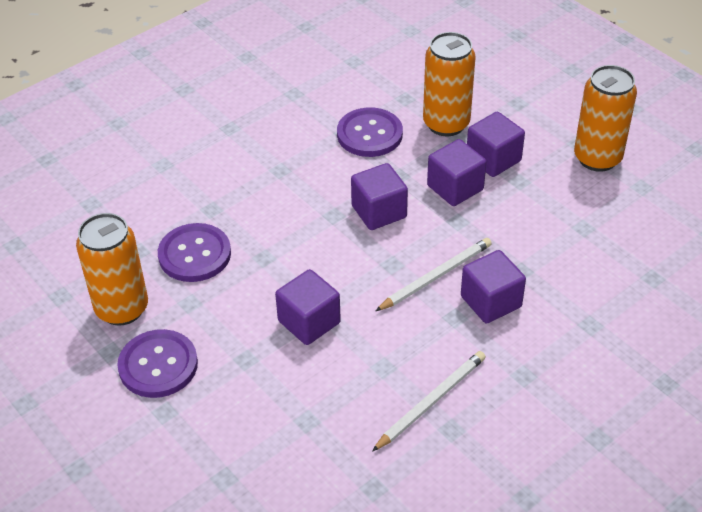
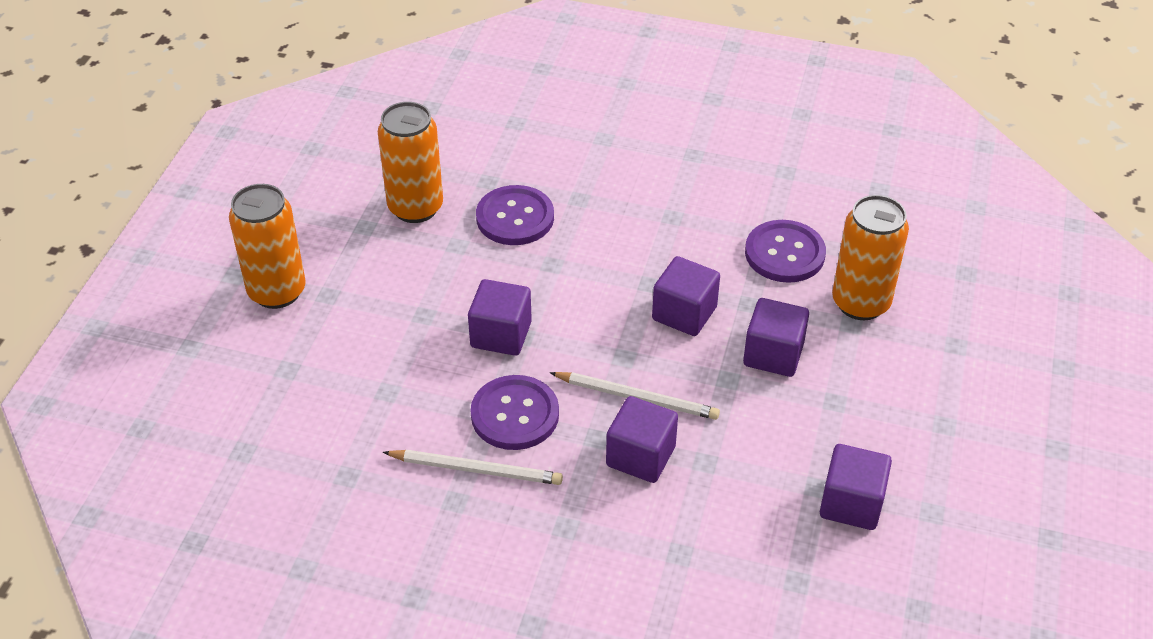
camera: 55 degrees right, 0 degrees up
(158, 365) = (373, 263): purple button -> purple button (515, 415)
(493, 159) = (845, 365): purple cube -> purple cube (851, 503)
(597, 158) = (938, 452): orange can -> orange can (277, 291)

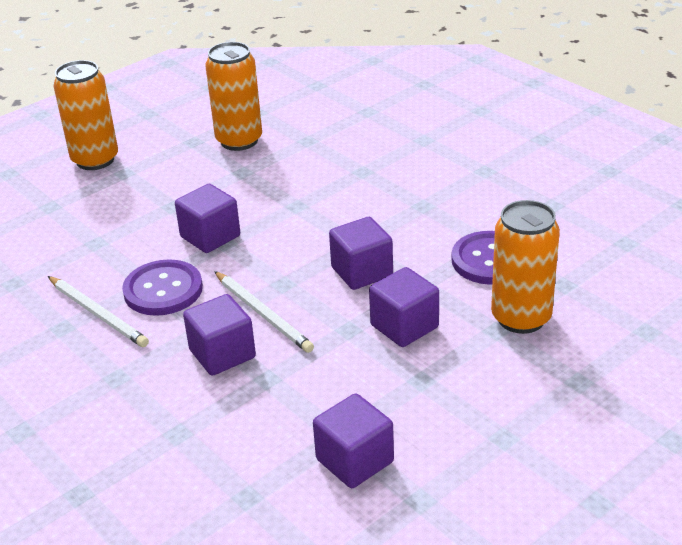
camera: 35 degrees right, 10 degrees down
(515, 218) = (301, 168): purple button -> none

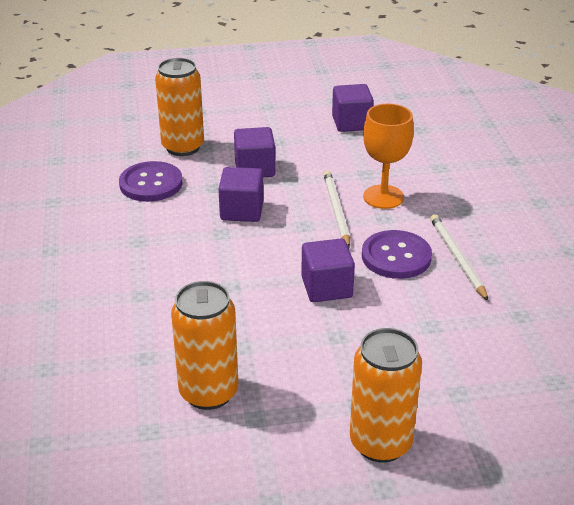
camera: 150 degrees left, 0 degrees up
(222, 354) = (383, 197): purple cube -> orange goblet

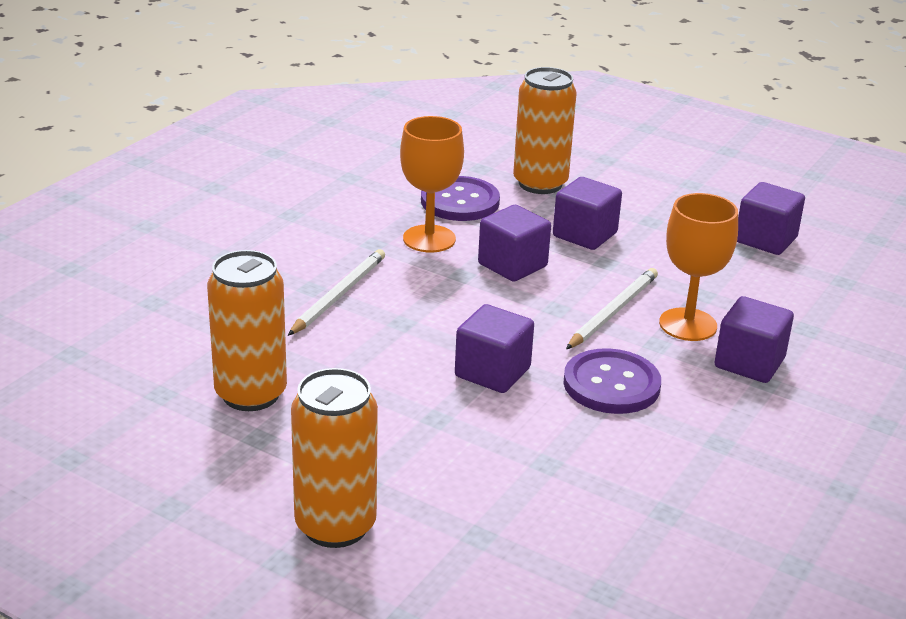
camera: 40 degrees right, 5 degrees down
(168, 219) = (429, 239): none -> orange goblet
(441, 203) = (749, 363): none -> purple cube
(457, 258) = (680, 422): white pencil -> white pencil (338, 295)

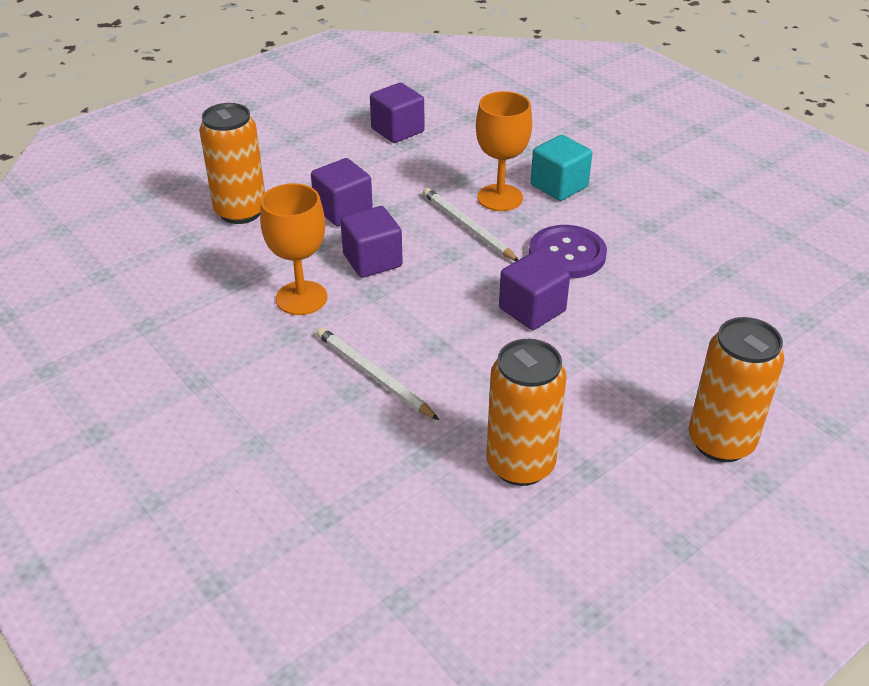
camera: 70 degrees left, 10 degrees up
(460, 201) = (243, 265): purple button -> none
(749, 363) = (559, 186): purple cube -> turquoise cube

